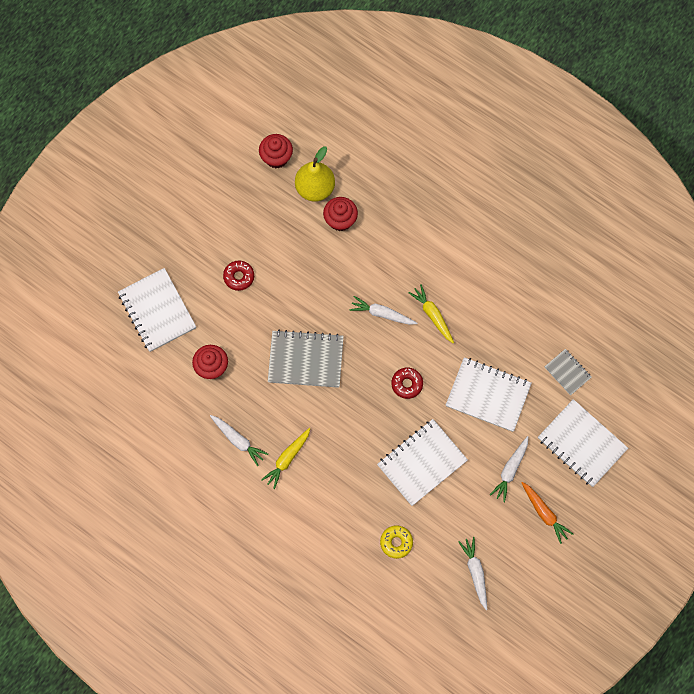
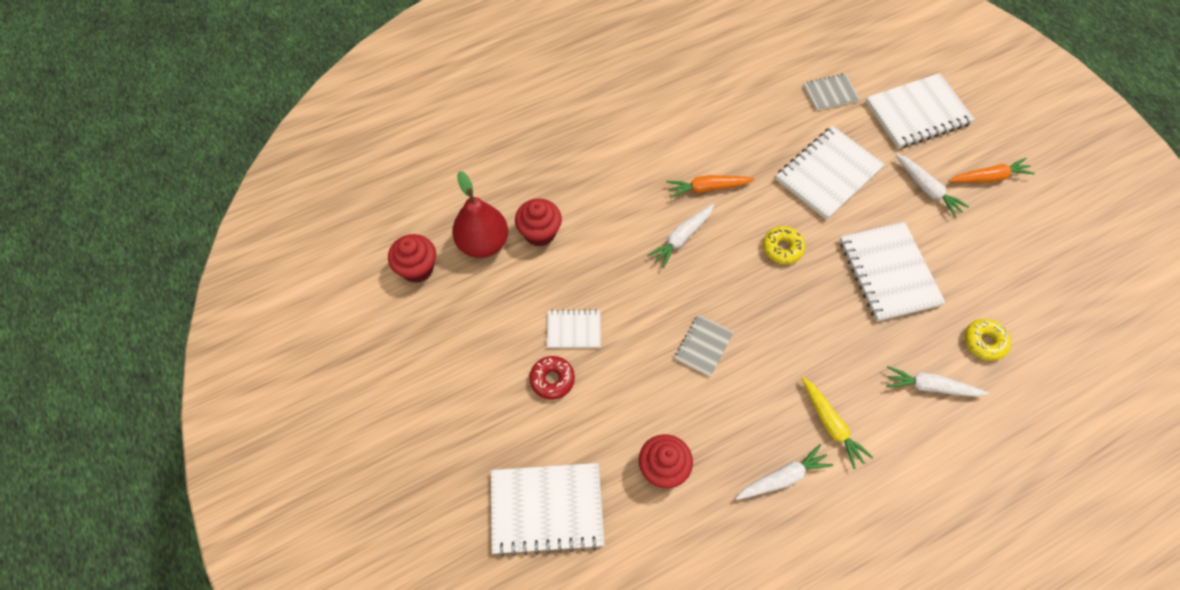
camera: 65 degrees left, 10 degrees down
(279, 274) = (573, 330): none -> white notebook
(305, 359) = (703, 346): grey notebook -> grey notebook, size x0.54
(315, 188) = (483, 243): yellow pear -> red pear
(407, 384) = (782, 248): red donut -> yellow donut
(432, 315) = (707, 188): yellow carrot -> orange carrot
(475, 572) = (1044, 273): white carrot -> white carrot (930, 387)

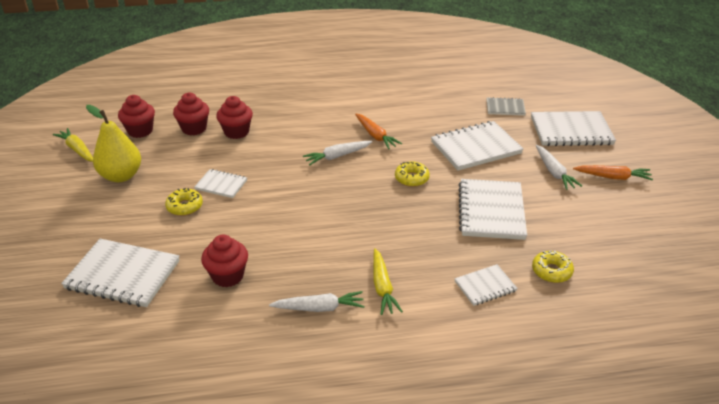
camera: 20 degrees right, 25 degrees down
(358, 328) = (77, 150): none -> yellow carrot
(444, 355) = (121, 176): none -> yellow pear
(483, 243) = (194, 128): red pear -> red cupcake
(552, 380) = (185, 206): red donut -> yellow donut
(703, 346) = (311, 216): grey notebook -> none
(707, 188) = (375, 136): orange carrot -> orange carrot turned 135 degrees counterclockwise
(930, 387) = (485, 286): white carrot -> white notebook

